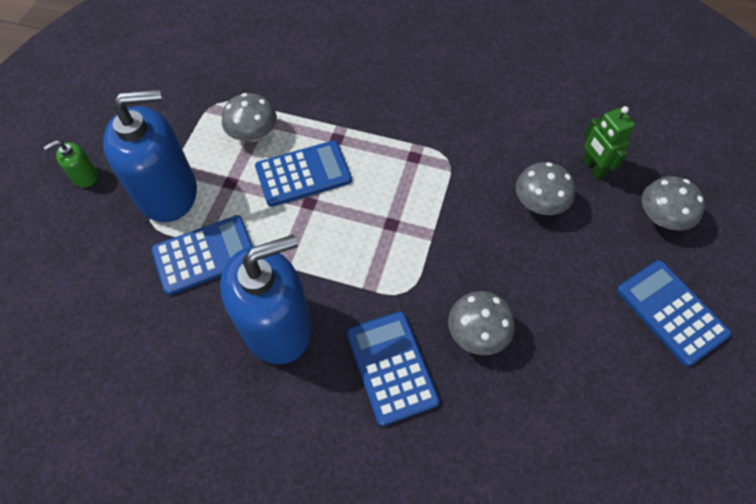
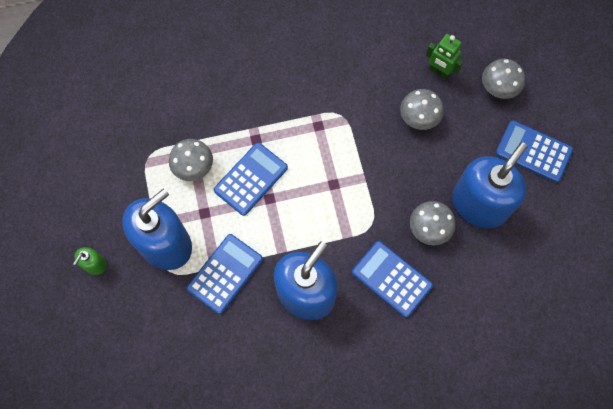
camera: 30 degrees left, 10 degrees up
(560, 338) = (479, 204): none -> blue soap dispenser

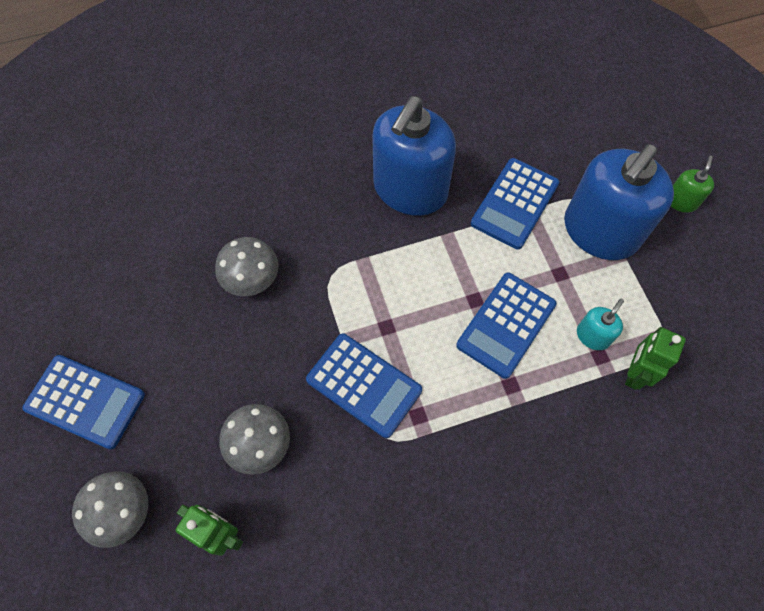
camera: 175 degrees right, 5 degrees down
(173, 140) = (634, 373): none -> green robot
(193, 166) = (593, 336): grey mushroom -> turquoise soap dispenser
(391, 279) = (303, 213): blue calculator -> blue calculator (364, 385)
(479, 204) = (179, 316): blue soap dispenser -> none

